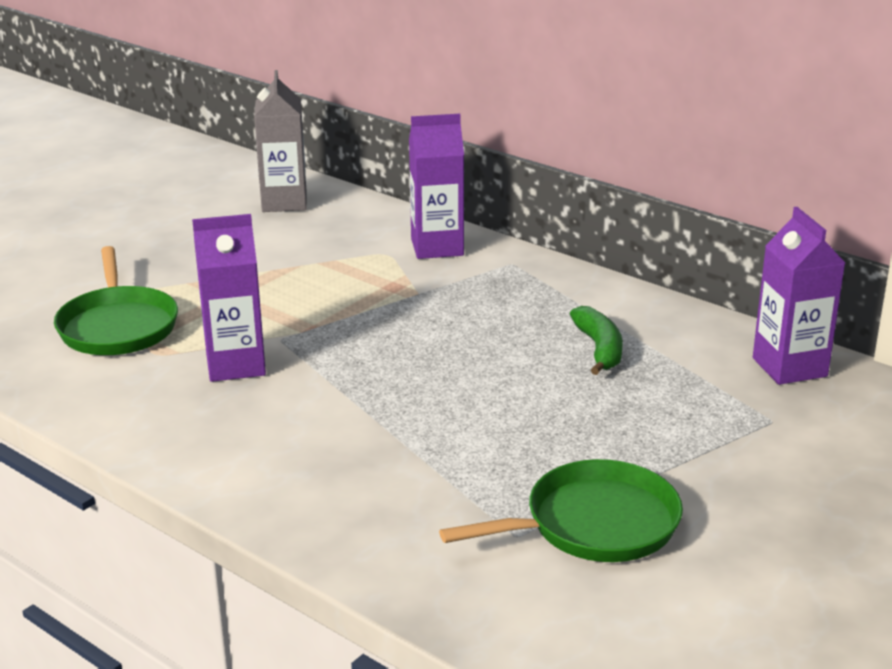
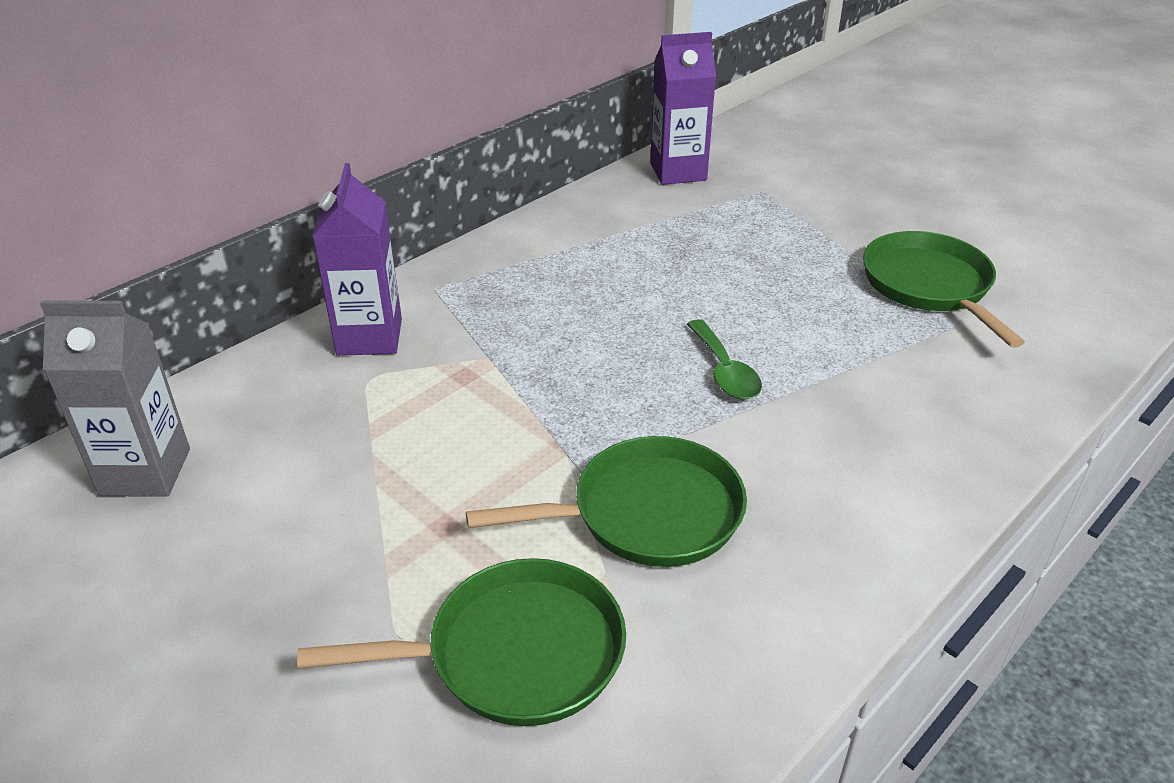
camera: 85 degrees left, 10 degrees up
(235, 365) = (647, 513): purple carton -> green pan
(413, 396) = (725, 371): none -> green spoon
(599, 349) = (637, 254): green banana -> none

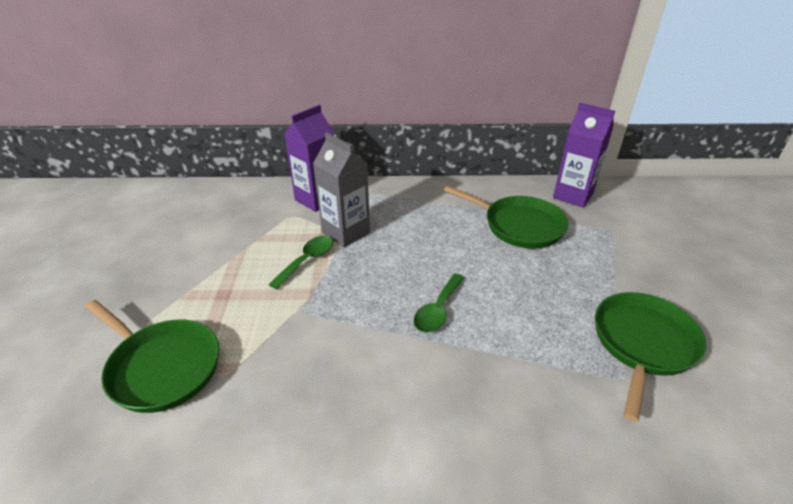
camera: 45 degrees right, 0 degrees up
(145, 472) = (179, 206): grey carton -> grey carton (346, 233)
(490, 415) = (307, 260): none -> green spoon
(647, 513) = (296, 351): green pan -> green pan (519, 225)

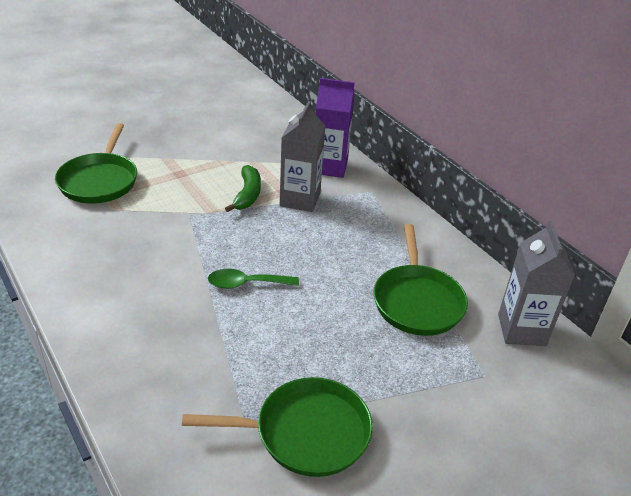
camera: 55 degrees right, 0 degrees up
(307, 260) = (247, 194): green spoon -> green banana
(573, 195) = (521, 330): purple carton -> grey carton

